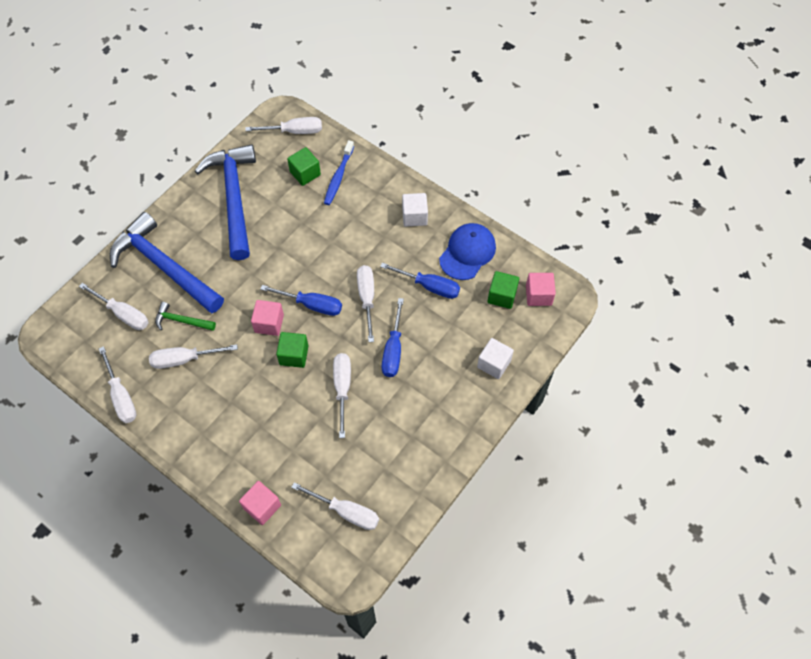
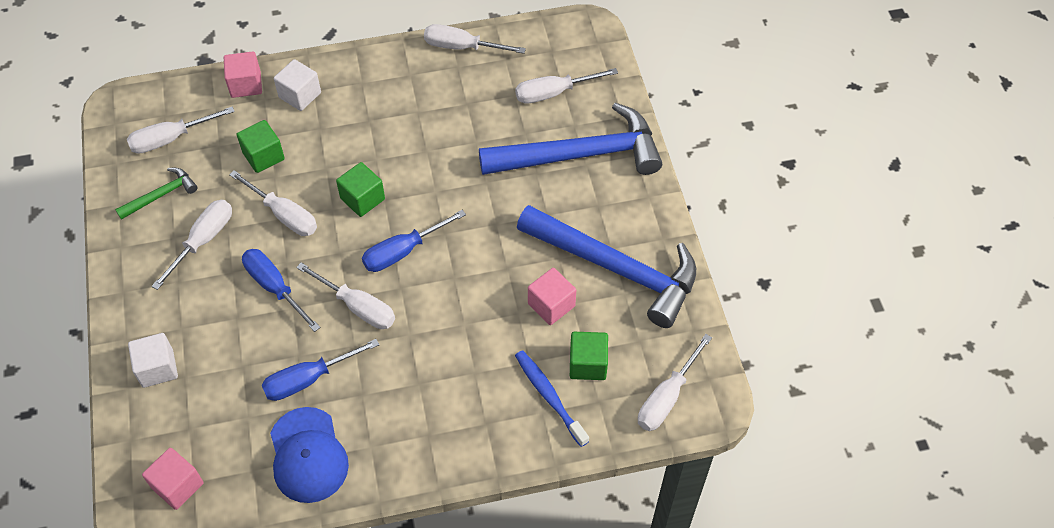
camera: 130 degrees right, 5 degrees down
(181, 321) = (498, 133): green hammer -> green hammer (161, 195)
(184, 359) = (452, 111): white screwdriver -> white screwdriver (203, 241)
(269, 323) = (420, 201): pink cube -> pink cube (551, 305)
(414, 216) = (413, 437): white cube -> white cube (300, 95)
(502, 296) = (219, 445): green cube -> green cube (263, 156)

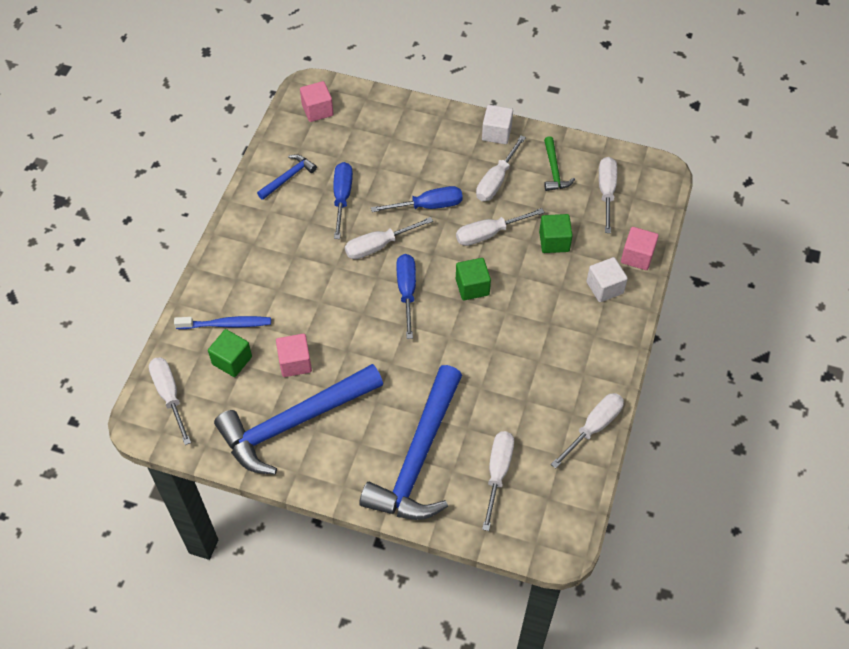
camera: 120 degrees right, 0 degrees up
(157, 368) = (408, 125): white cube -> white cube (496, 133)
(203, 241) = (496, 180): white screwdriver -> white screwdriver turned 60 degrees clockwise
(308, 455) = (288, 177): blue cap -> blue hammer

